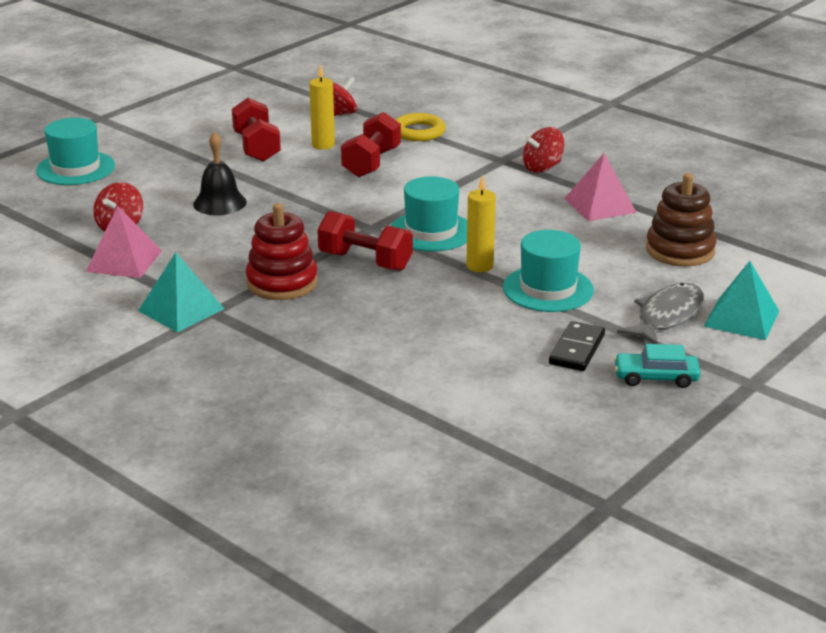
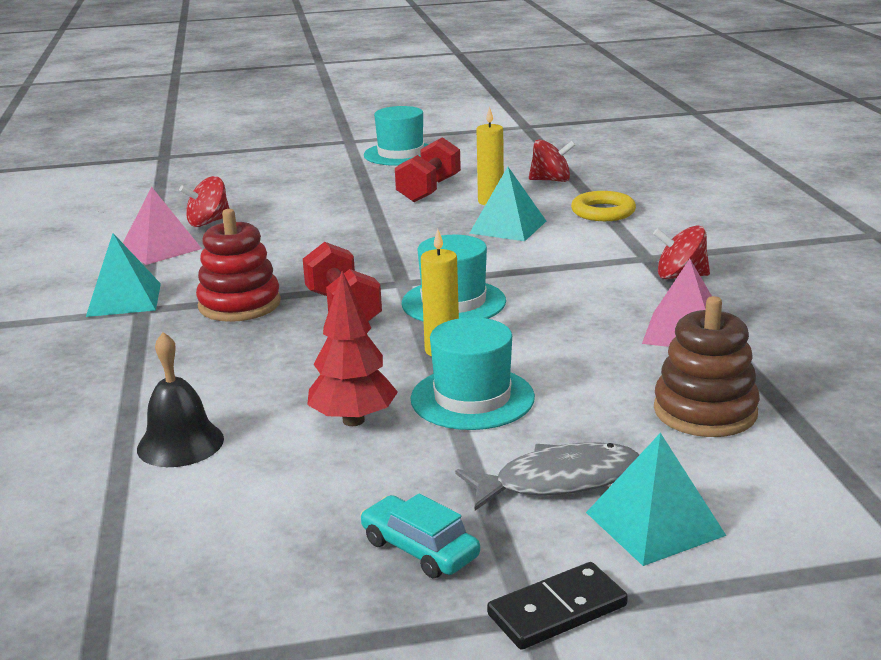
camera: 40 degrees right, 5 degrees down
(75, 168) = (262, 172): turquoise hat -> turquoise hat (400, 154)
(220, 203) = (316, 225): black bell -> black bell (180, 443)
(371, 163) = (508, 227): red dumbbell -> turquoise pyramid
(502, 328) = (353, 420): none -> red tree
(577, 349) = (388, 476): black domino -> black domino (557, 610)

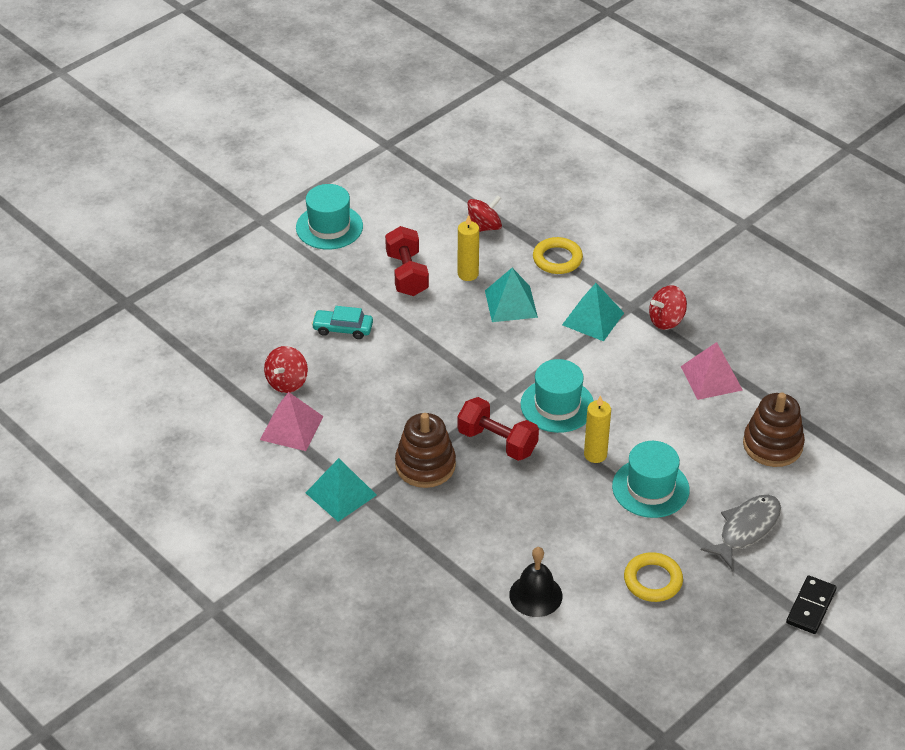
camera: 35 degrees left, 20 degrees up
(239, 304) = (425, 465): red stacking toy -> brown stacking toy
(349, 485) = (653, 580): none -> yellow ring
(353, 420) = (606, 534): red tree -> none
(420, 549) = (725, 603): turquoise car -> turquoise car (343, 329)
(654, 524) = (809, 536): turquoise pyramid -> turquoise pyramid (593, 319)

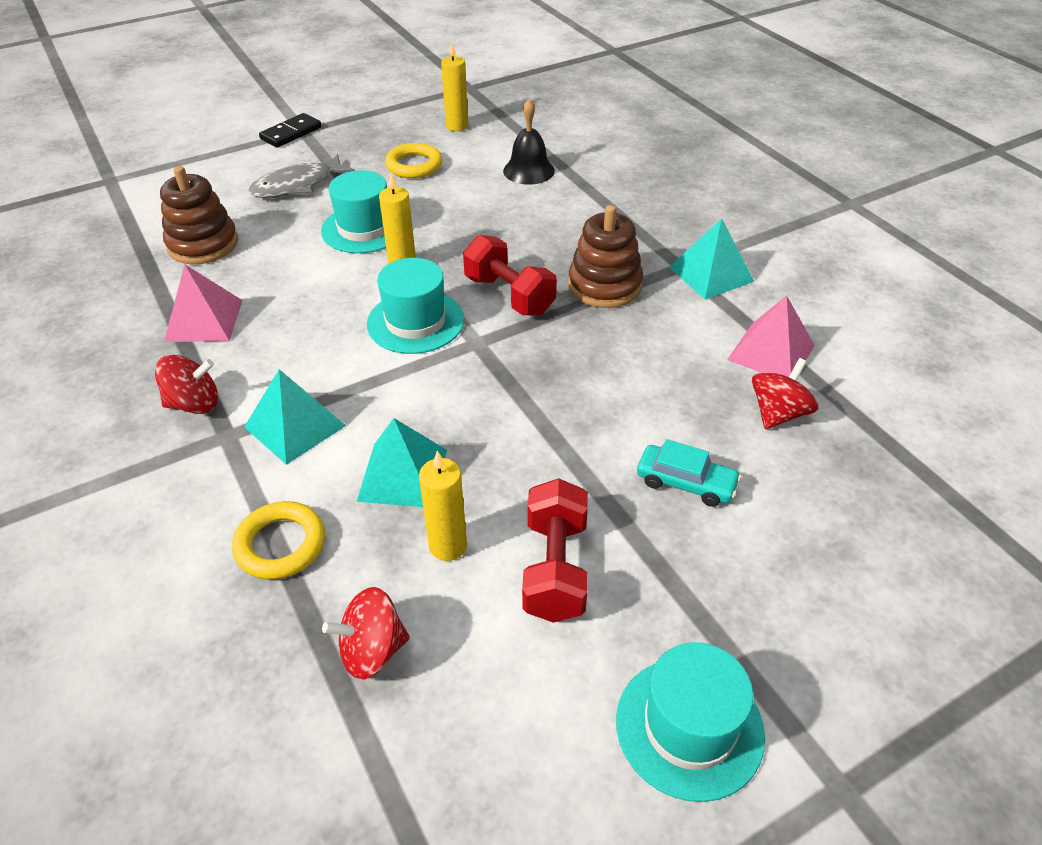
camera: 165 degrees left, 0 degrees up
(641, 656) = (457, 126): none -> yellow candle

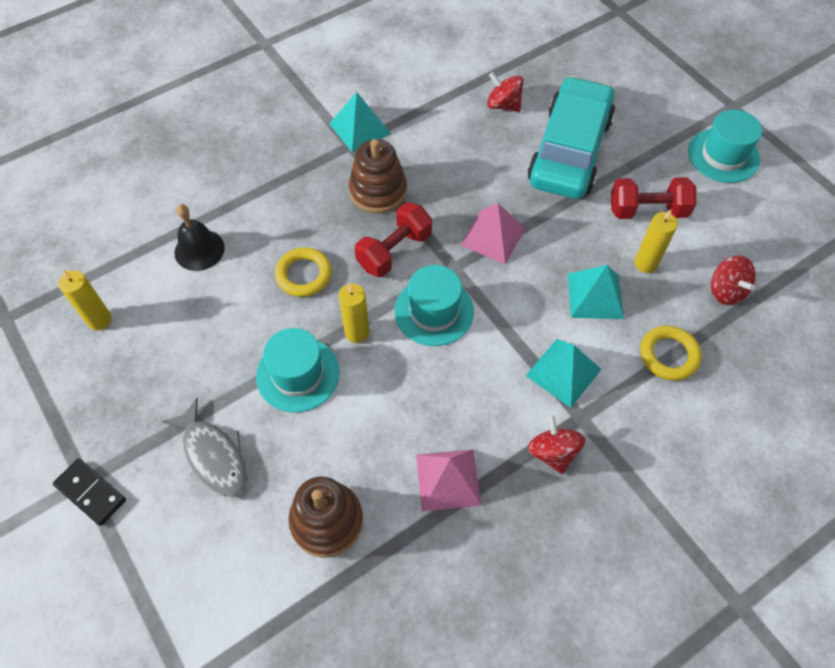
camera: 95 degrees left, 15 degrees up
(414, 165) = (180, 349): yellow ring -> yellow ring (304, 275)
(686, 483) = (569, 151): turquoise car -> turquoise car, size x2.44
(771, 352) = (445, 103): pink pyramid -> pink pyramid (493, 236)

